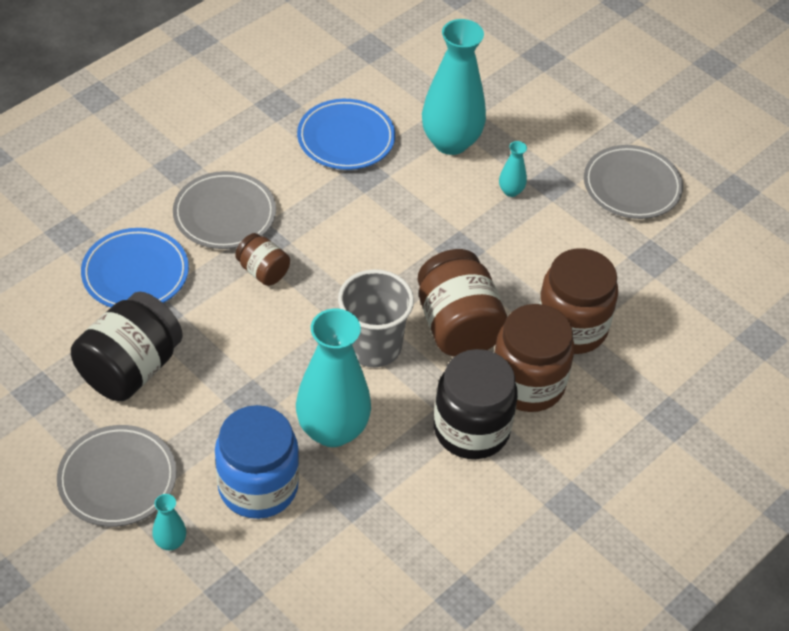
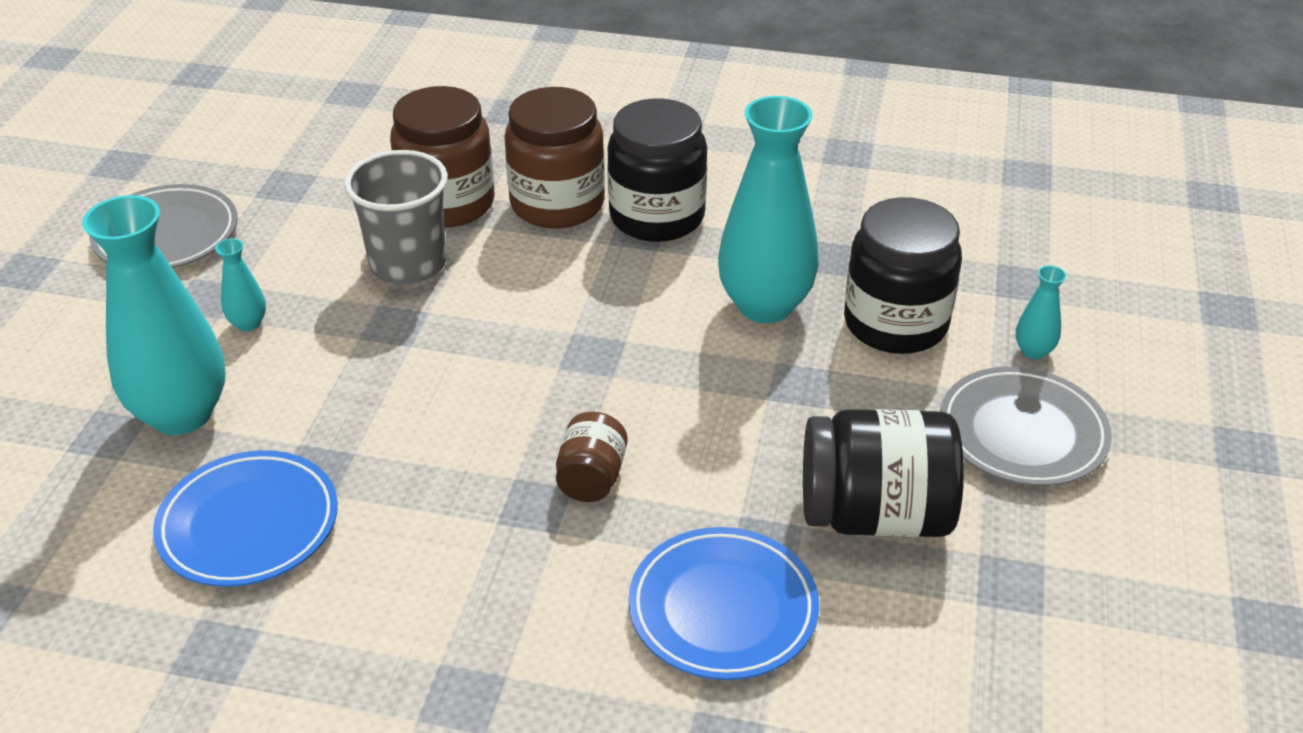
camera: 120 degrees left, 10 degrees down
(224, 215) = (521, 576): grey plate -> none
(258, 486) = (895, 323): blue jar -> black jar
(373, 346) = (618, 327): grey cup -> grey cup (408, 264)
(457, 326) = (523, 278): brown jar -> none

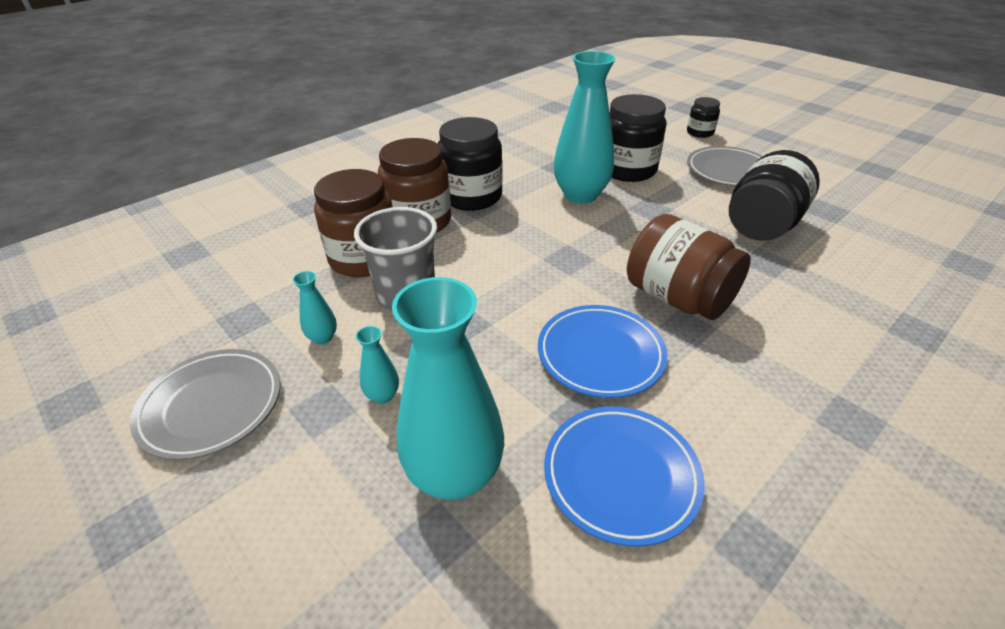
camera: 55 degrees left, 0 degrees up
(591, 478) = (678, 298): brown jar -> brown jar, size x1.90
(723, 609) = (811, 293): blue plate -> blue plate (600, 354)
(1033, 351) = (676, 149): turquoise vase -> turquoise vase (323, 337)
(1138, 359) = (700, 132): none -> black jar

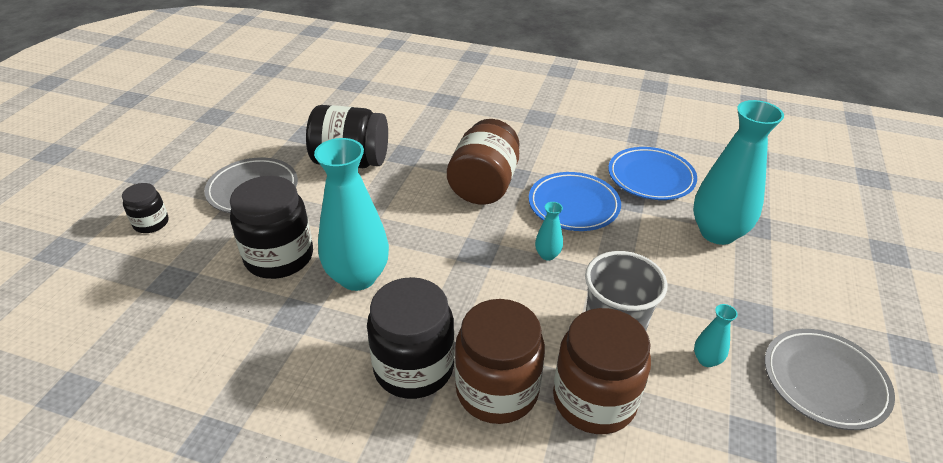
camera: 120 degrees left, 0 degrees up
(382, 395) = (710, 290): turquoise vase -> turquoise vase (547, 255)

